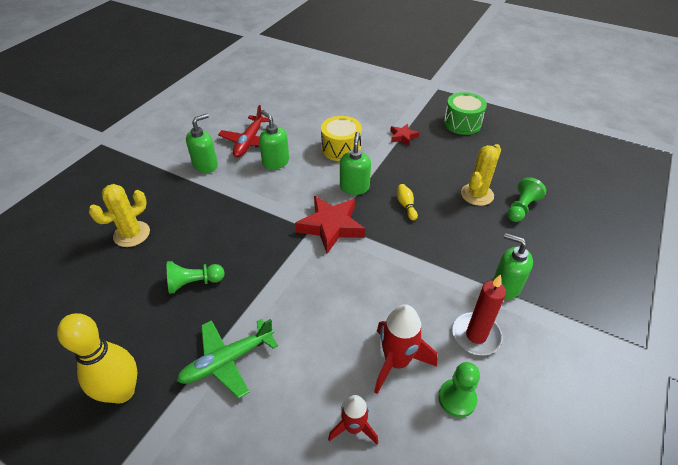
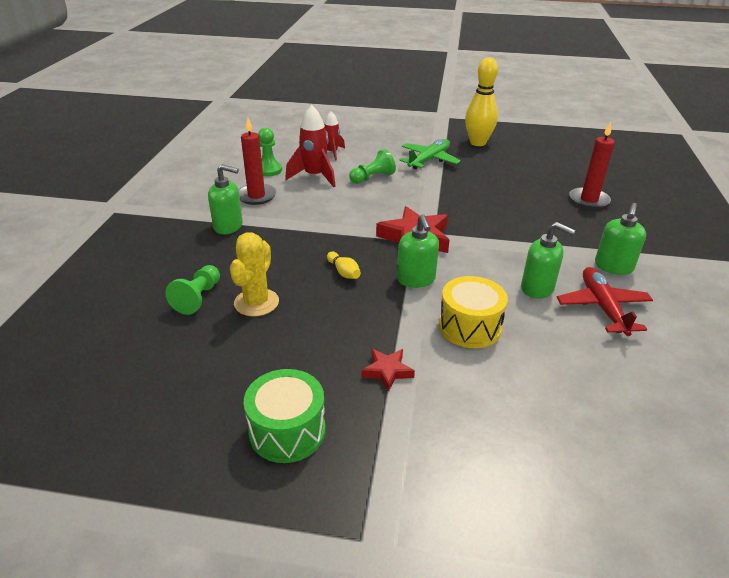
camera: 160 degrees right, 10 degrees down
(132, 234) = (589, 200): yellow cactus -> red candle
(194, 283) = (495, 184): green pawn -> green pawn (372, 178)

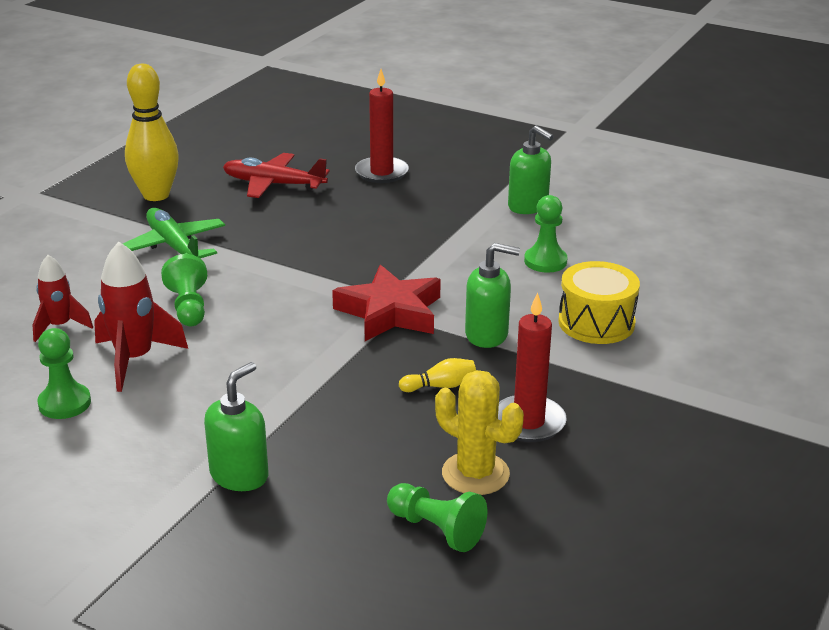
camera: 70 degrees left, 5 degrees down
(256, 196) = (154, 431): red candle -> red candle (528, 422)
(287, 431) = (732, 484): green drum -> none
(387, 371) = (654, 395): red star -> none
(537, 288) = (545, 261): green soap dispenser -> green pawn
(602, 307) = (596, 236): red plane -> red plane (274, 184)

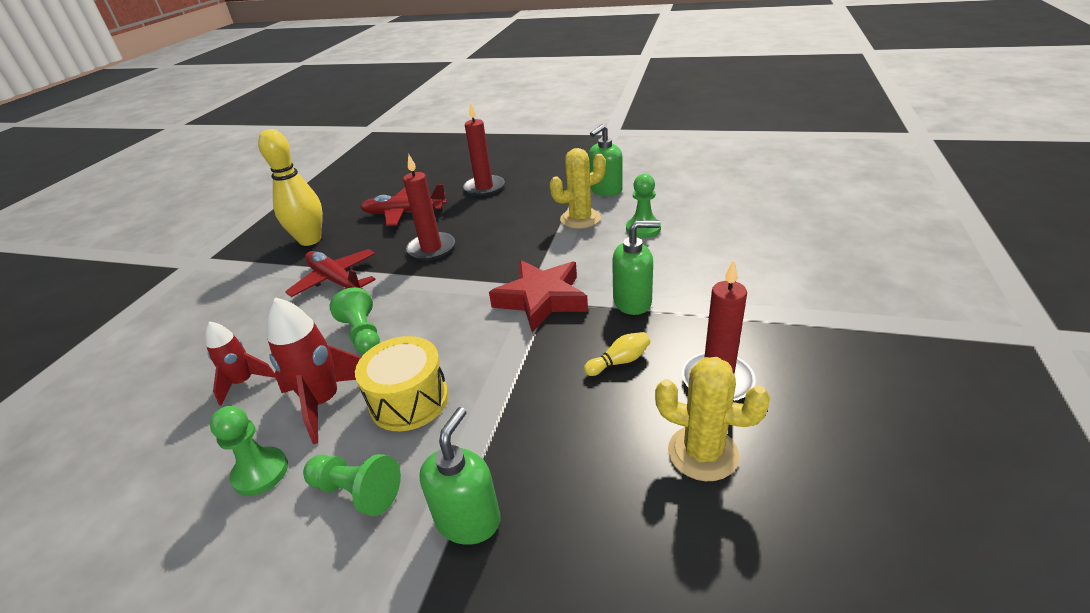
camera: 10 degrees left, 5 degrees up
(174, 247) = (336, 281): green plane -> red plane
(291, 233) = (431, 249): none -> red candle
(436, 529) = (703, 538): green pawn -> green pawn (357, 492)
(478, 234) = (580, 219): none -> yellow cactus
(528, 206) = (606, 190): green soap dispenser -> green soap dispenser turned 105 degrees clockwise
(596, 323) = (714, 271): yellow drum -> yellow drum (409, 400)

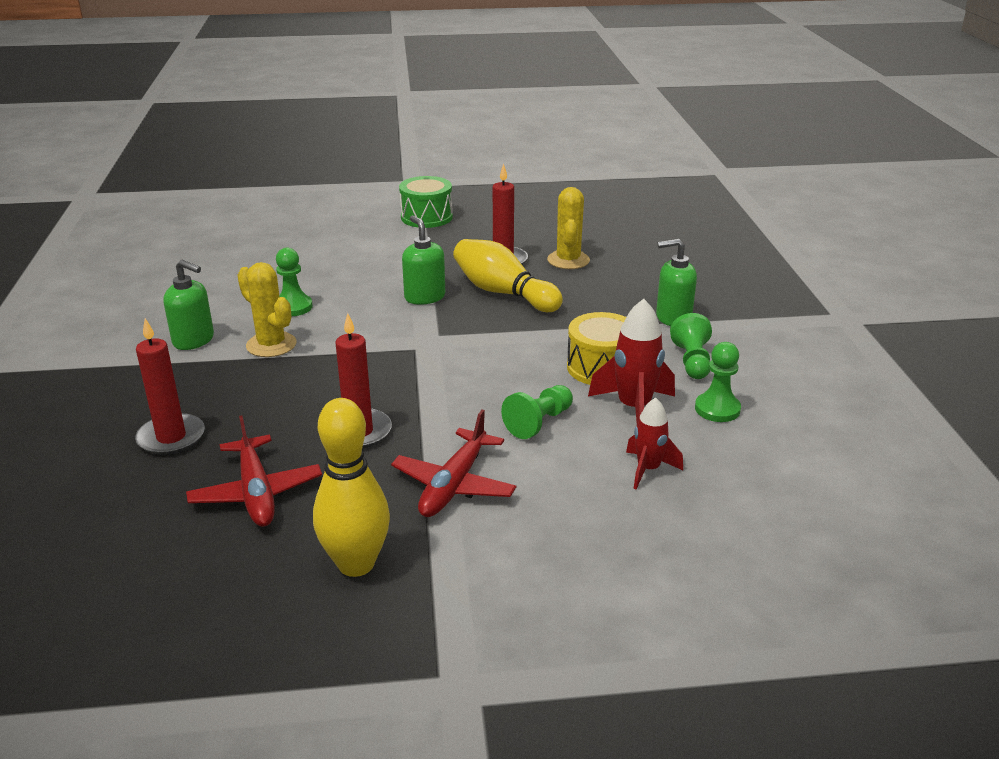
camera: 115 degrees left, 5 degrees down
(542, 299) = (438, 338): red star -> none
(619, 362) = (503, 293): yellow bowling pin -> yellow bowling pin, size x2.26
(886, 333) = (426, 217): none -> green drum

